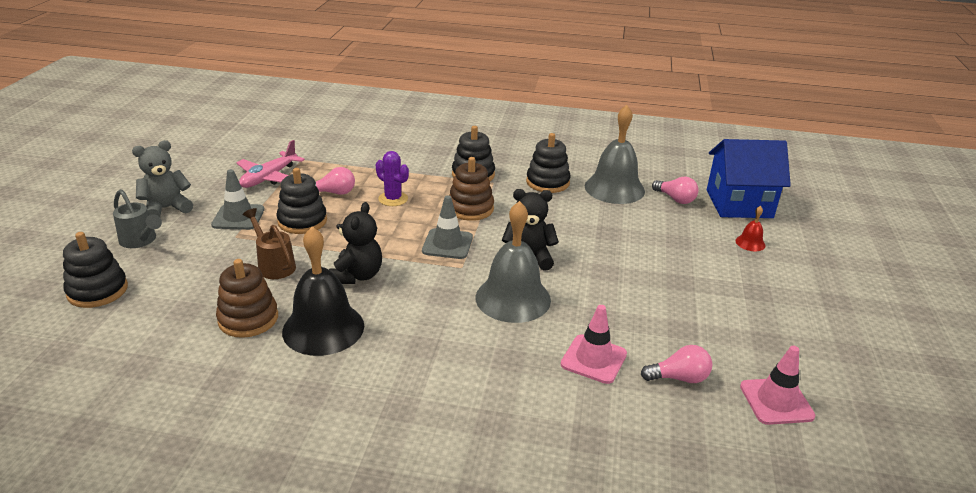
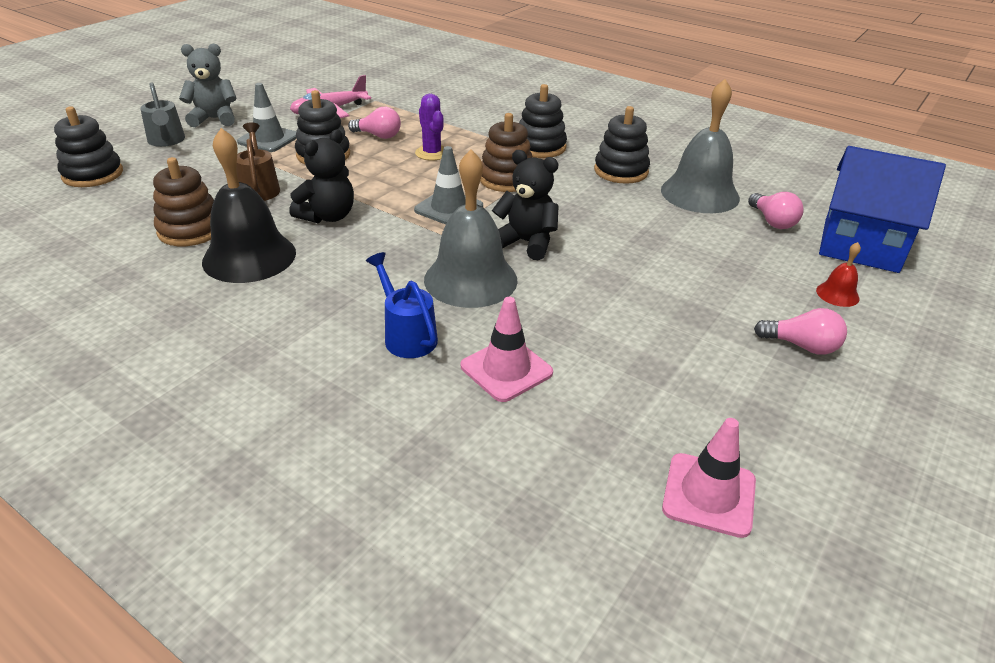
camera: 25 degrees right, 5 degrees up
(505, 356) = (407, 336): none -> blue watering can
(679, 378) = (596, 423): pink light bulb -> pink light bulb (801, 346)

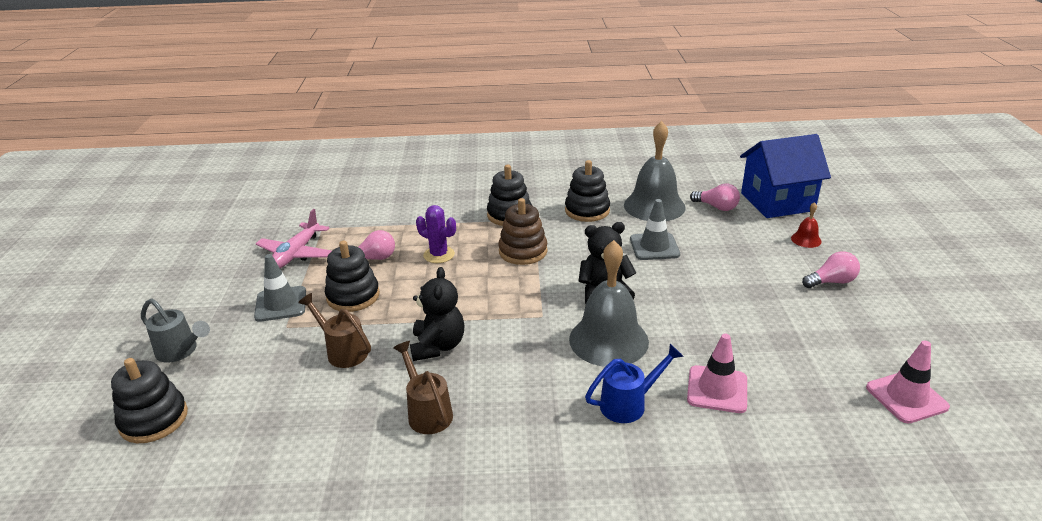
camera: 35 degrees left, 5 degrees down
(190, 230) = (340, 418): brown stacking toy -> none
(214, 119) = (195, 308): grey teddy bear -> none
(249, 257) = (427, 412): black bell -> brown watering can
(407, 336) = (629, 404): blue watering can -> blue watering can turned 135 degrees clockwise
(449, 208) = (516, 294): grey traffic cone -> grey traffic cone (654, 247)

